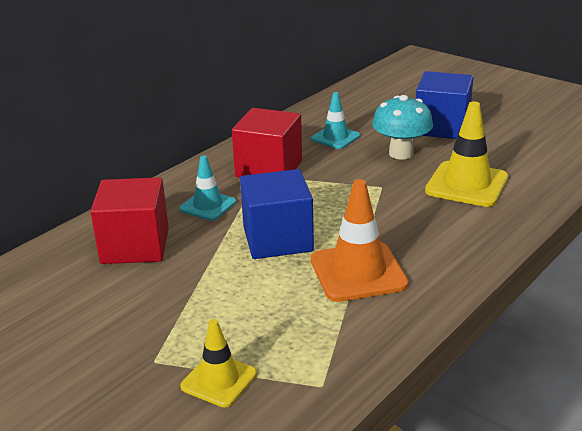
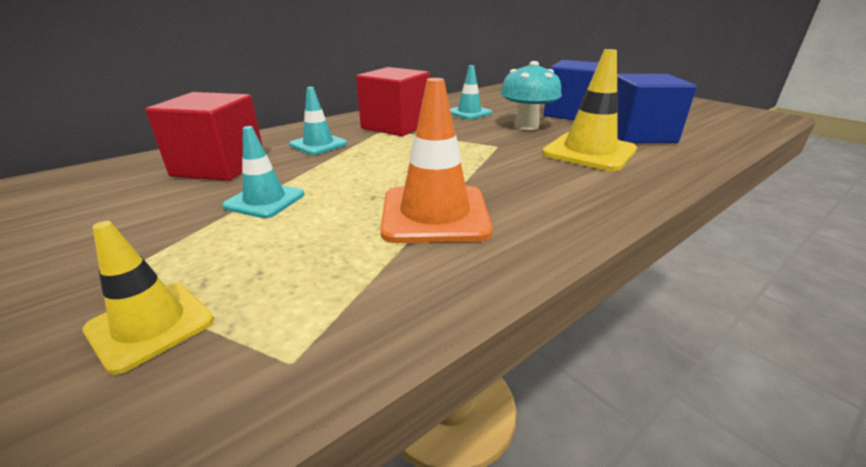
camera: 10 degrees right, 0 degrees up
(211, 278) = (265, 200): none -> turquoise traffic cone
(277, 239) = (364, 175): blue cube -> blue cube (639, 135)

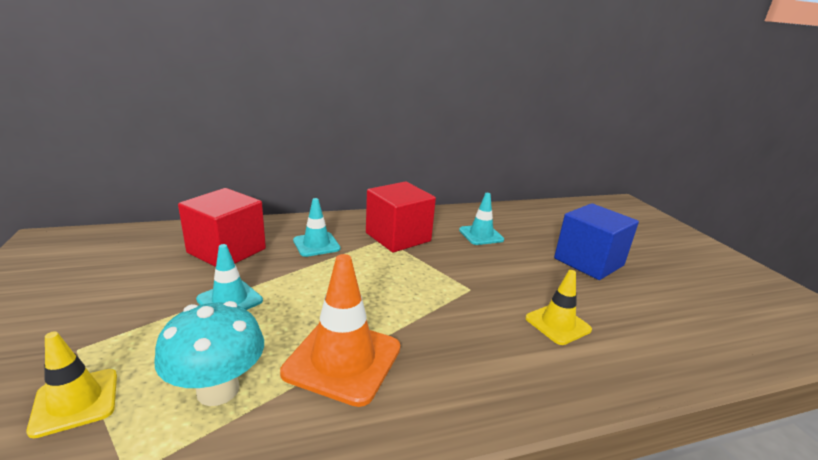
camera: 20 degrees right, 5 degrees down
(526, 126) = (523, 268): turquoise mushroom -> turquoise mushroom (218, 390)
(589, 152) = (557, 324): yellow traffic cone -> yellow traffic cone, size x0.61
(639, 135) = (639, 314): blue cube -> none

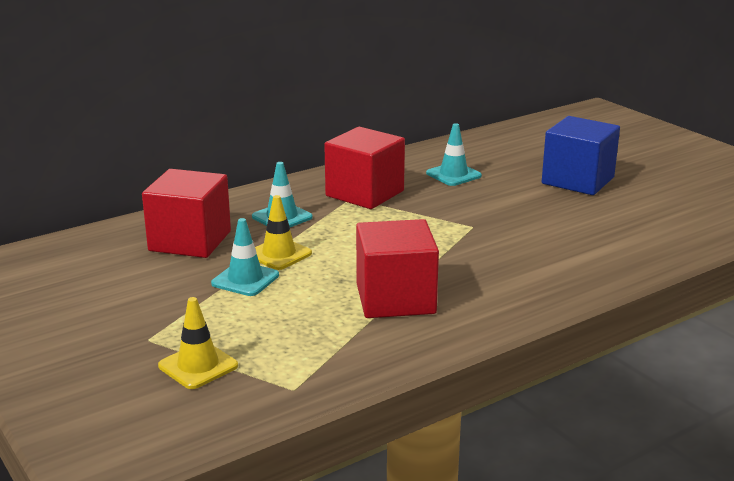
camera: 15 degrees left, 0 degrees up
(218, 390) = (308, 336): turquoise mushroom -> none
(343, 360) = (395, 299): orange traffic cone -> red cube
(557, 324) = (568, 238): yellow traffic cone -> yellow traffic cone (279, 254)

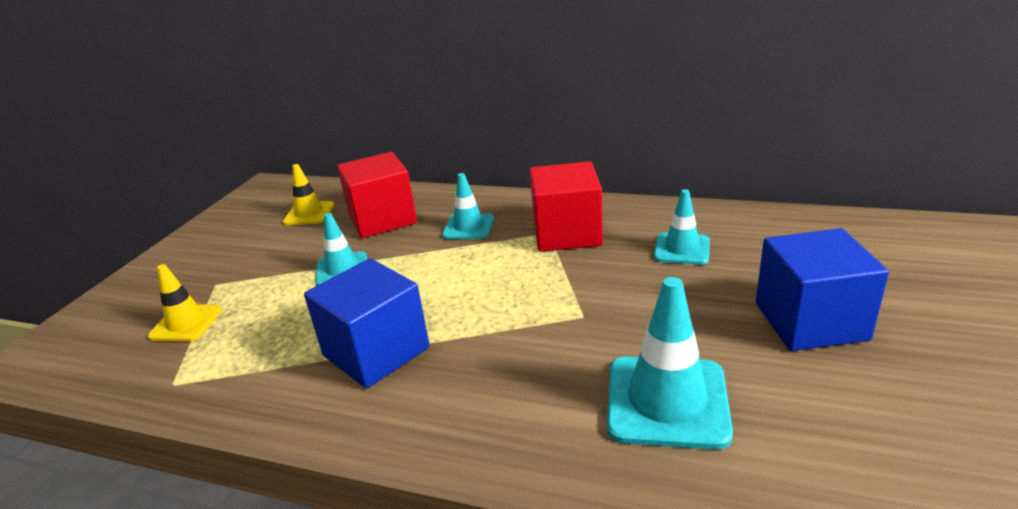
camera: 55 degrees right, 5 degrees up
(279, 254) = (401, 259): yellow traffic cone -> yellow traffic cone (309, 214)
(395, 299) = (376, 352): red cube -> blue cube
(586, 238) = (667, 401): none -> turquoise traffic cone

